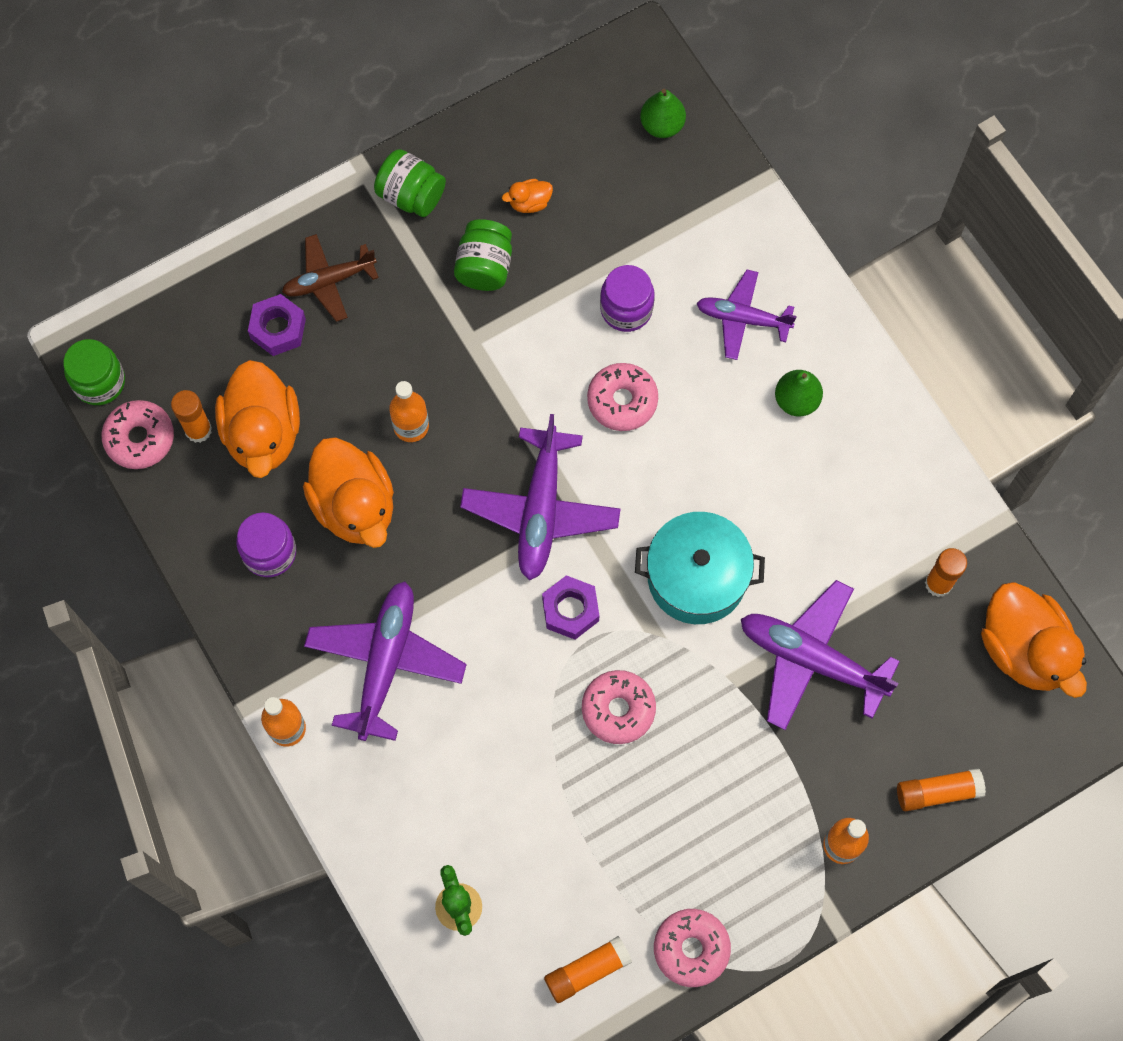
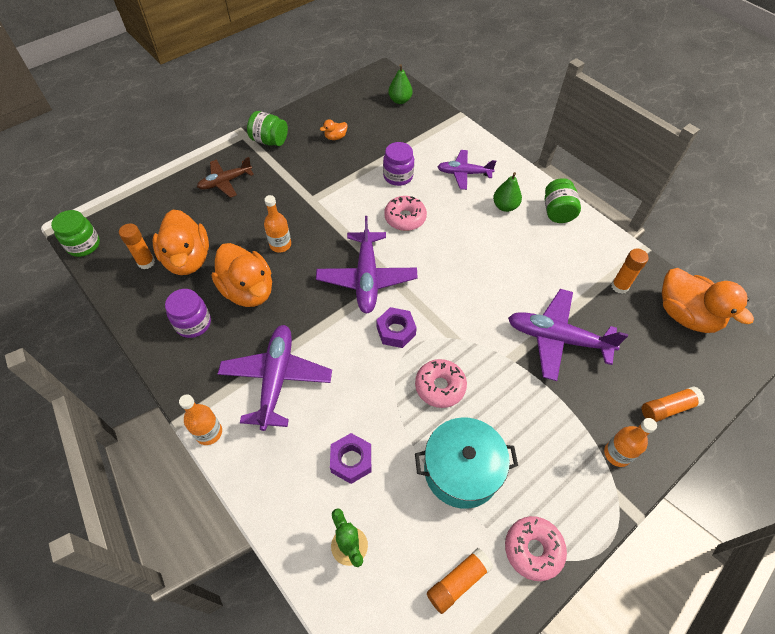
camera: 10 degrees left, 15 degrees down
(140, 438) = (108, 271): pink donut -> none
(278, 329) = (196, 207): purple nut -> purple nut (351, 460)
(484, 266) = (314, 166): green jar -> green jar (557, 212)
(697, 577) = (472, 302): turquoise pot -> turquoise pot (461, 470)

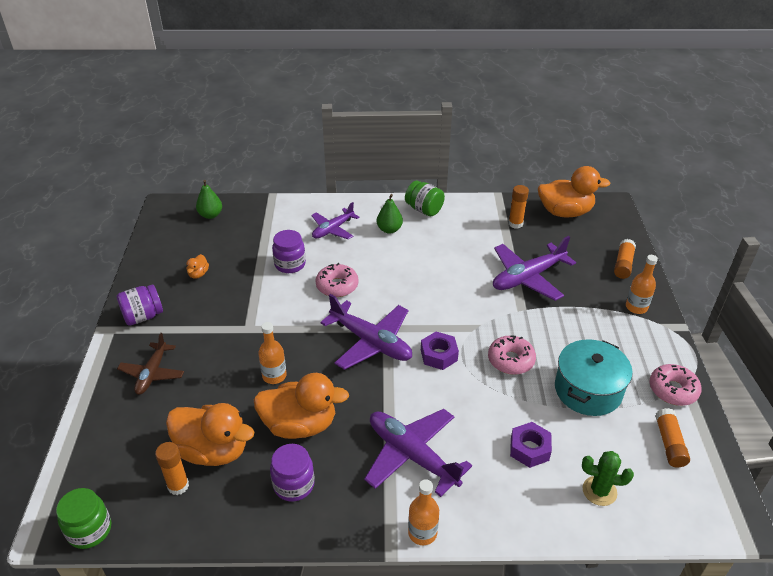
camera: 50 degrees left, 15 degrees down
(269, 141) = (143, 316): green jar -> purple jar

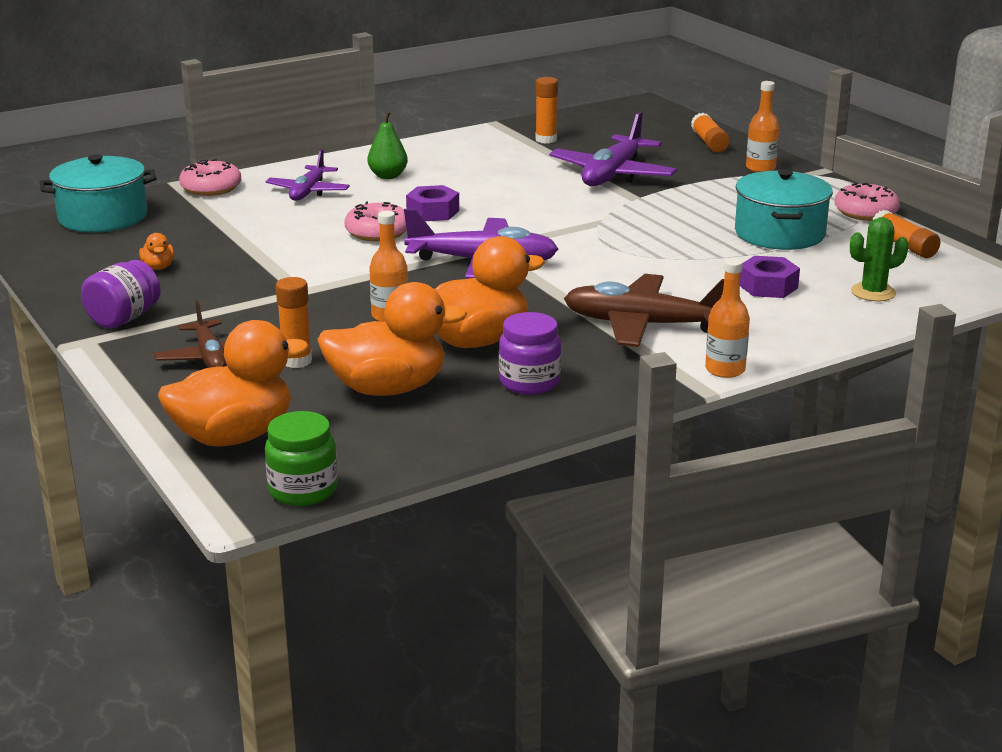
camera: 30 degrees left, 15 degrees down
(178, 486) = (378, 425): orange glue stick -> orange glue stick (296, 361)
(210, 215) = (103, 217): green pear -> turquoise pot
(290, 264) = (286, 230): purple jar -> none
(412, 455) = (643, 325): purple plane -> brown plane
(424, 209) = (413, 152): green jar -> none
(439, 355) = (580, 251): purple nut -> purple nut (433, 212)
(511, 360) = (669, 234): pink donut -> pink donut (211, 188)
(565, 212) = (594, 120): orange duck -> orange duck (234, 436)

